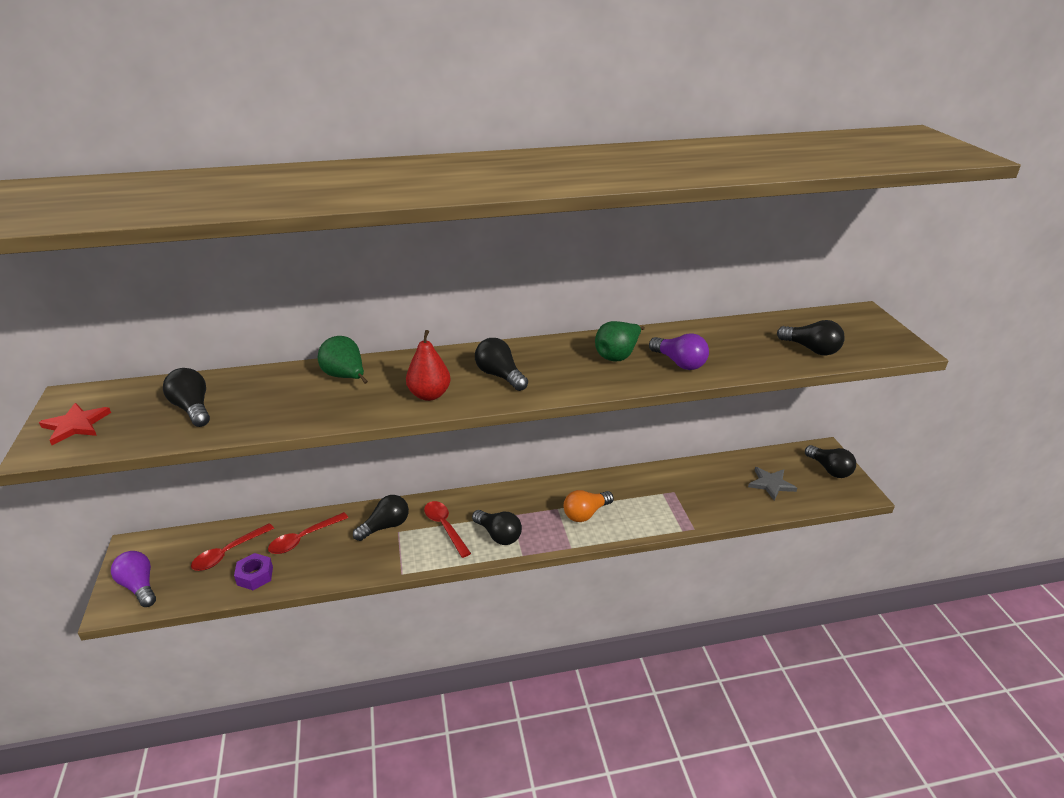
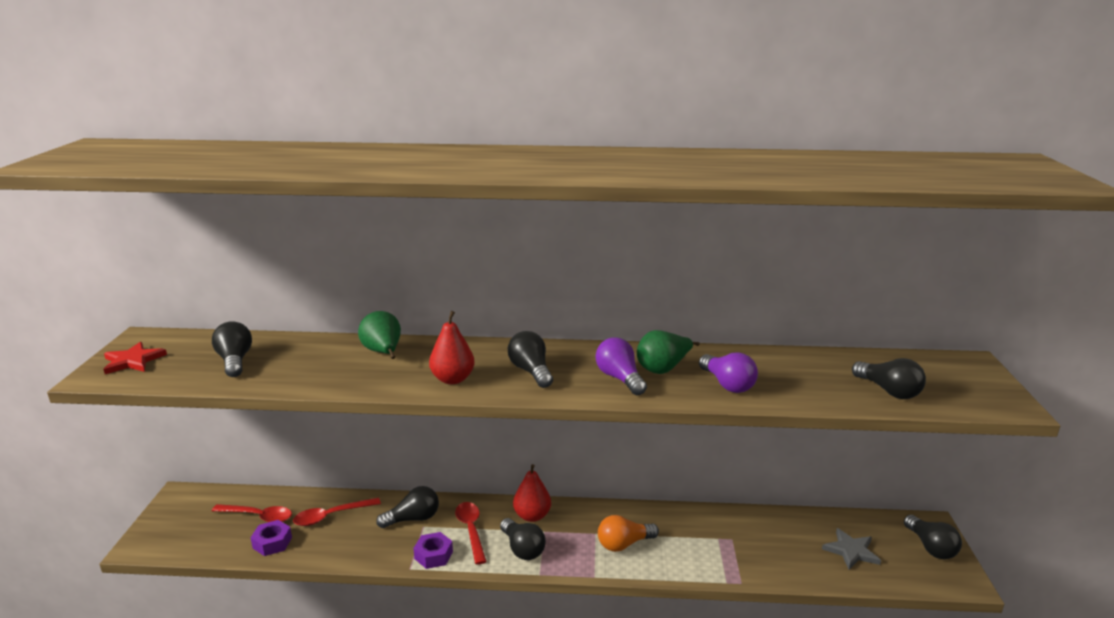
camera: 15 degrees right, 10 degrees down
(139, 586) = (168, 532): purple light bulb -> purple light bulb (620, 378)
(228, 553) = (258, 516): red spoon -> red spoon turned 135 degrees counterclockwise
(419, 557) = (433, 555): none -> purple nut
(495, 503) = (532, 516): none -> red pear

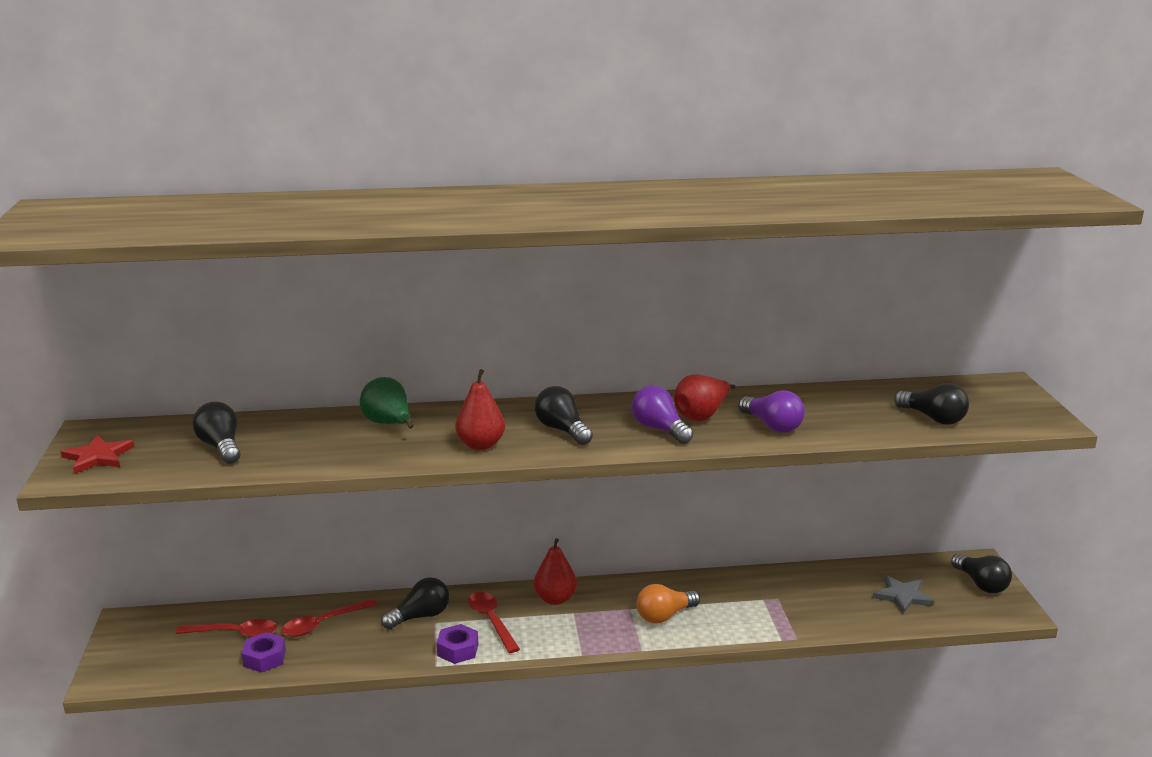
camera: 10 degrees left, 0 degrees up
(522, 549) = (555, 632): black light bulb -> none
(663, 369) = (701, 416): green pear -> red pear

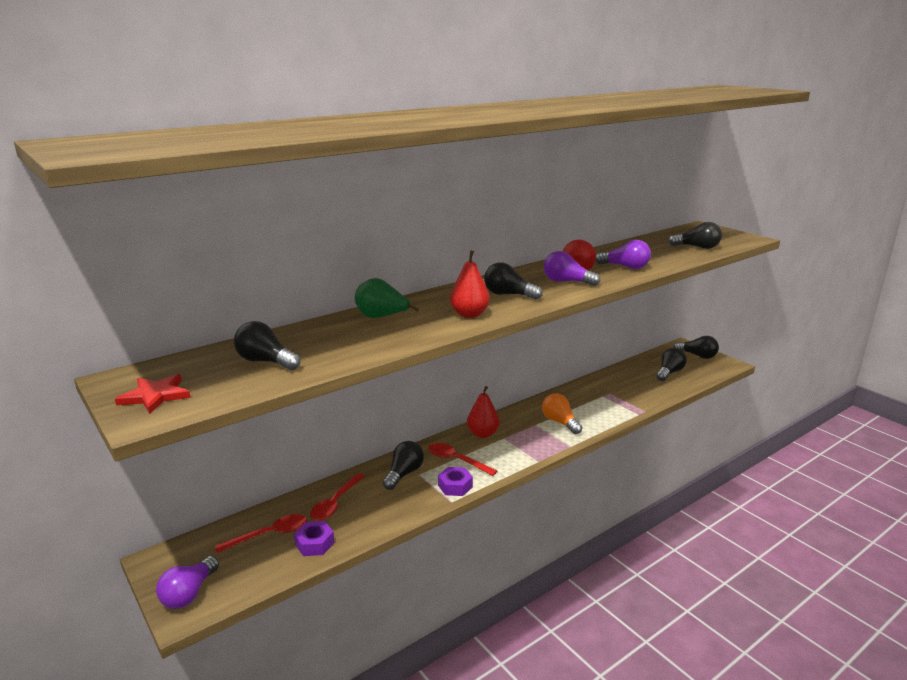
camera: 30 degrees left, 0 degrees up
(123, 663) = (189, 594): none -> purple light bulb
(664, 616) = (560, 422): orange light bulb -> orange light bulb turned 120 degrees clockwise
(902, 596) = (669, 372): grey star -> black light bulb

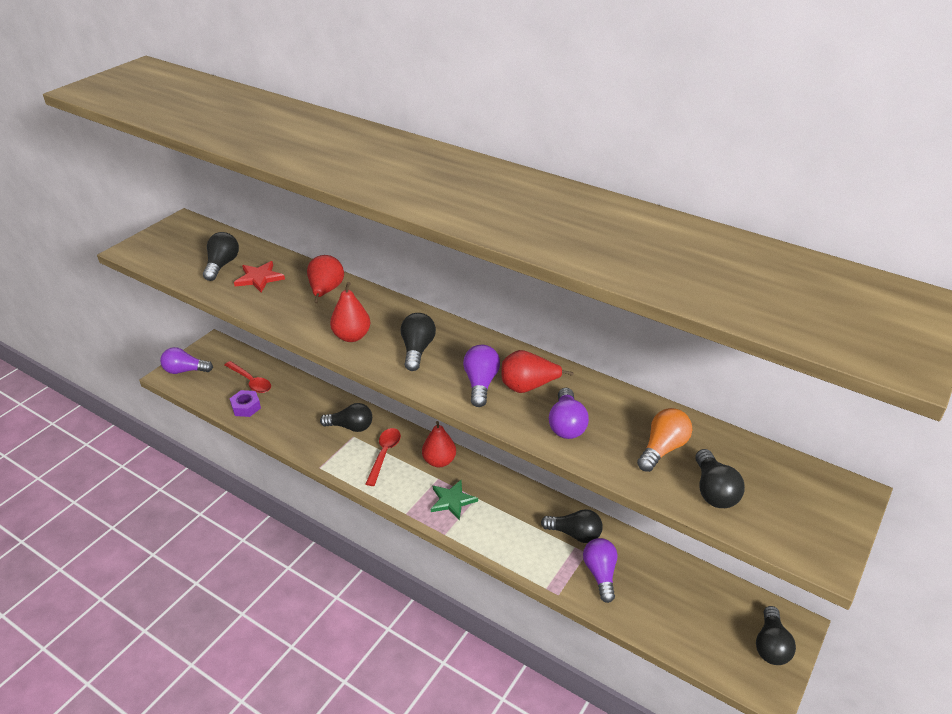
camera: 70 degrees right, 15 degrees up
(155, 396) = (162, 243): red star -> red star (259, 278)
(335, 503) = (297, 401): red spoon -> none
(381, 317) = (326, 291): green pear -> red pear
(455, 486) = (343, 464): purple nut -> none
(534, 436) = (452, 500): none -> green star
(560, 422) = (491, 517): orange light bulb -> orange light bulb (662, 449)
(630, 392) = (600, 574): none -> purple light bulb
(669, 372) = (686, 612): black light bulb -> black light bulb (575, 534)

